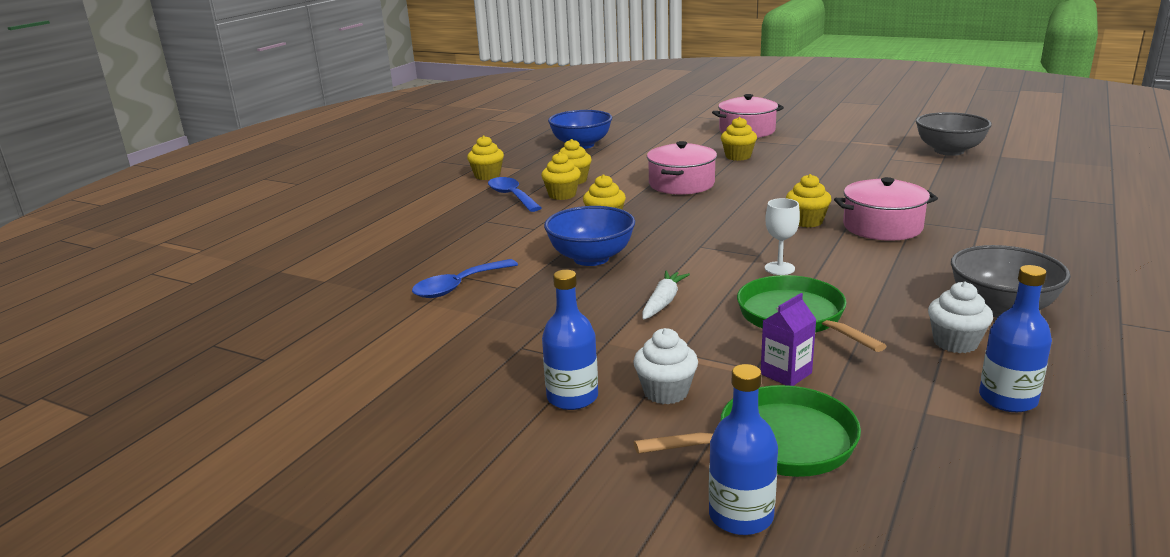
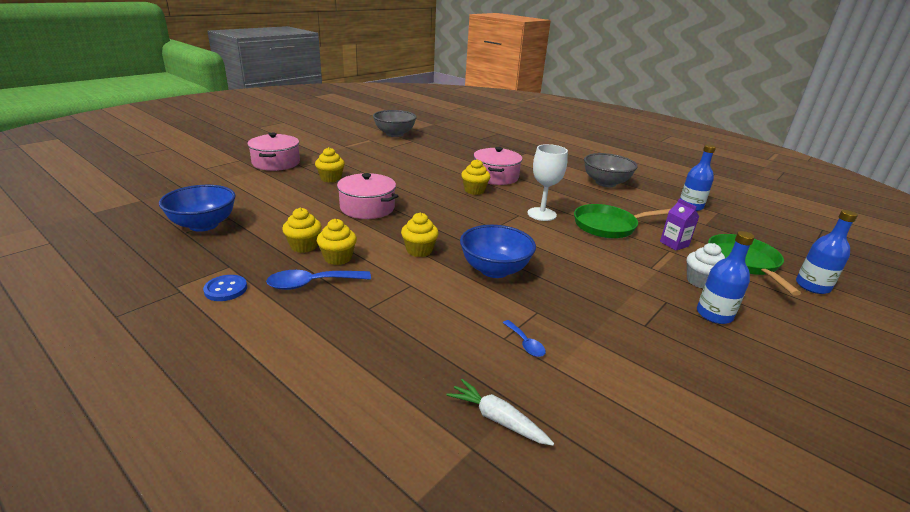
camera: 80 degrees left, 5 degrees up
(458, 286) = (525, 343): blue spoon -> blue spoon, size x0.55
(487, 175) = (226, 289): yellow cupcake -> blue button
(663, 302) = (580, 258): white carrot -> white carrot (497, 419)
(779, 268) = (541, 214): white goblet -> white goblet, size x1.54
(955, 342) = (639, 200): white cupcake -> none

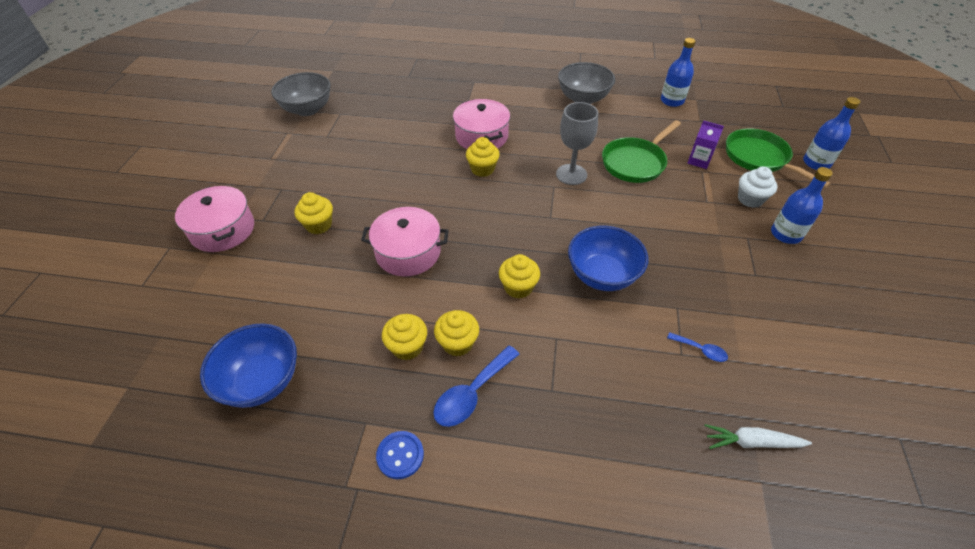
camera: 30 degrees left, 20 degrees up
(541, 214) = (571, 174): white goblet -> grey goblet

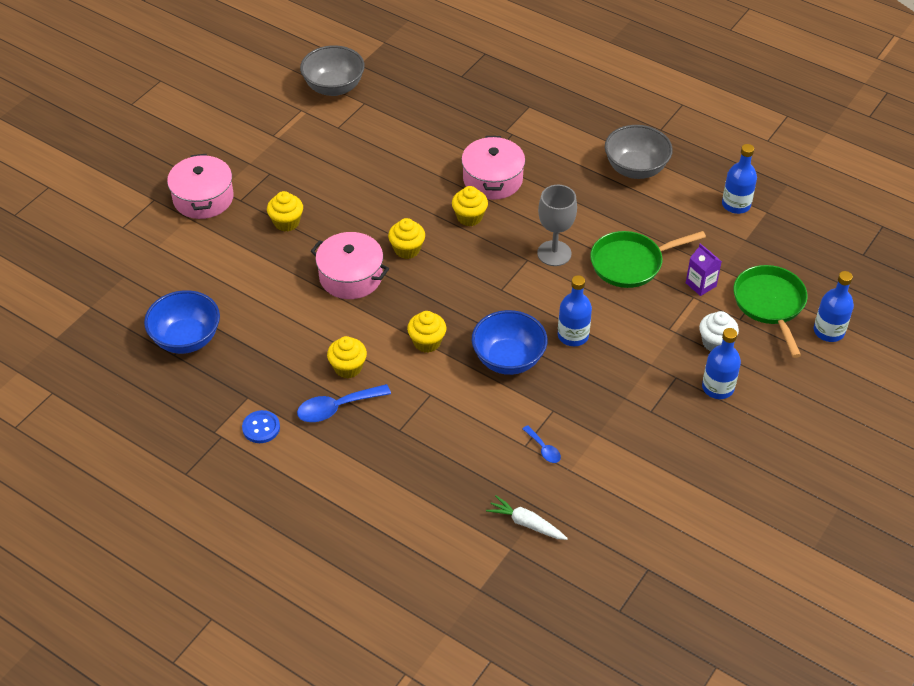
camera: 25 degrees right, 0 degrees up
(407, 347) = (307, 355): yellow cupcake -> yellow cupcake (407, 249)
(639, 234) = (573, 335): none -> blue bottle

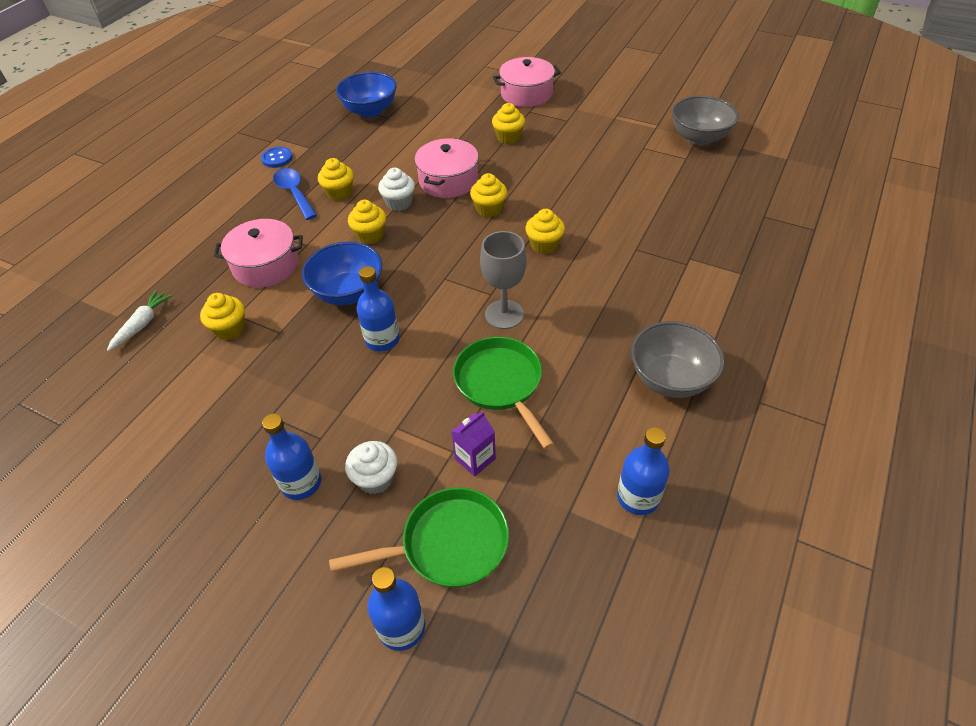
camera: 85 degrees right, 0 degrees up
(379, 318) = (399, 203): none -> white cupcake
(492, 179) = (606, 256): pink pot -> pink pot (266, 265)
(543, 449) = (230, 329): blue spoon -> yellow cupcake

